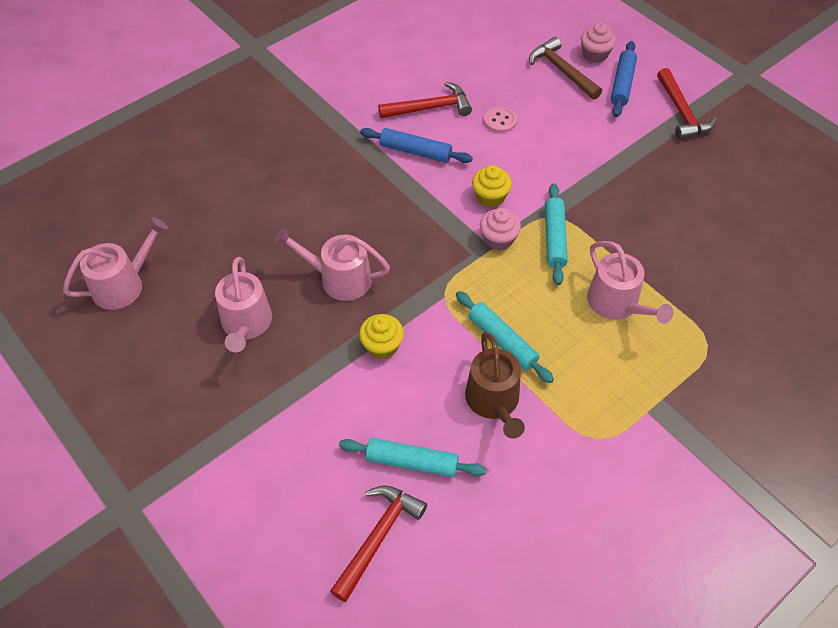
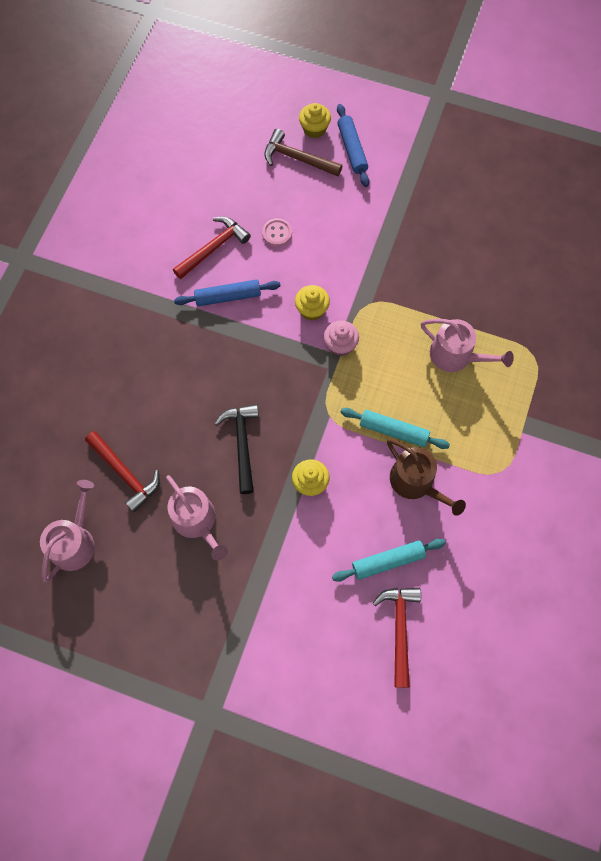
camera: 30 degrees left, 15 degrees up
(339, 279) = (242, 444): pink watering can -> black hammer
(554, 238) = (381, 322): turquoise rolling pin -> none
(595, 54) = (314, 129): pink cupcake -> yellow cupcake
(682, 112) = (412, 155): red hammer -> red hammer (125, 474)

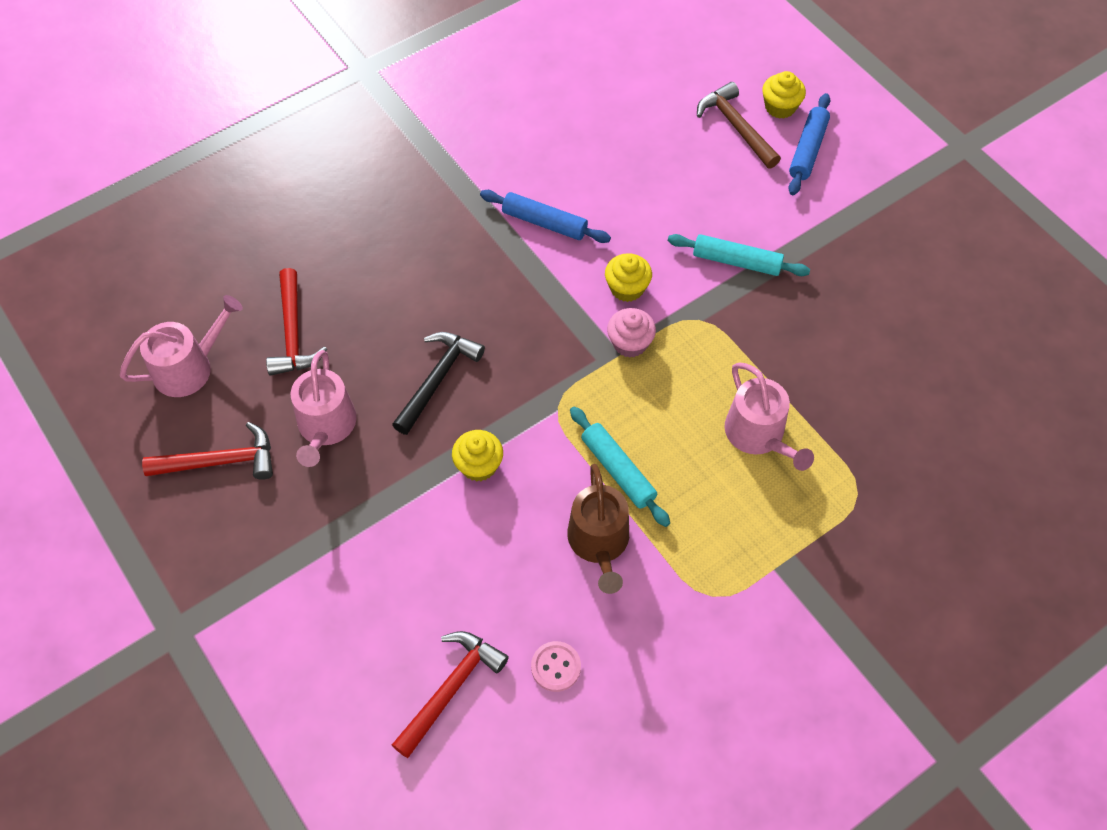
camera: 35 degrees right, 10 degrees down
(213, 248) = (569, 166): red hammer -> red hammer (221, 461)
(277, 233) = (651, 189): pink button -> pink button (556, 667)
(388, 561) = (498, 606): turquoise rolling pin -> turquoise rolling pin (736, 261)

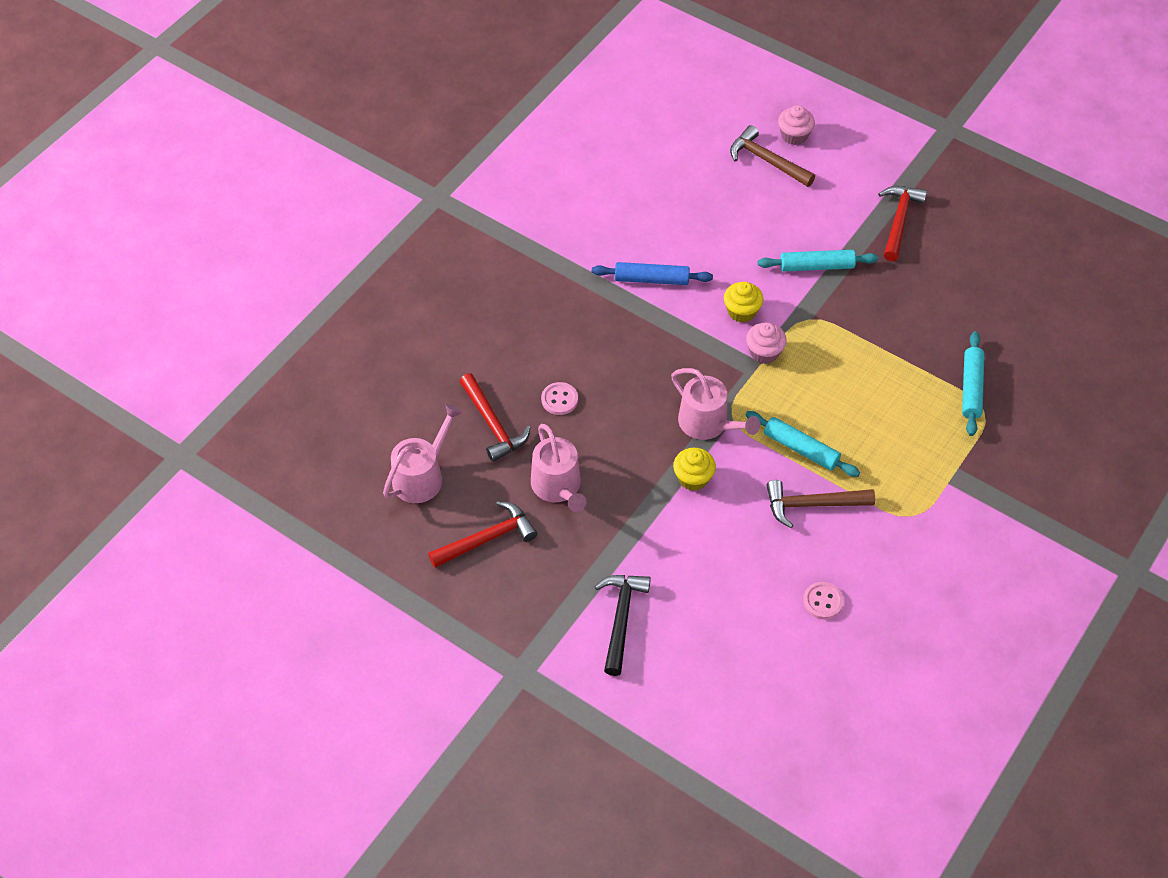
camera: 20 degrees left, 5 degrees down
(378, 327) = (559, 399): none -> pink button
(438, 379) = (628, 424): black hammer -> black hammer (621, 618)
(451, 688) = (753, 641): red hammer -> red hammer (899, 220)
(599, 542) = (812, 505): brown watering can -> brown hammer
(758, 435) = (893, 391): pink watering can -> pink watering can (708, 423)
(780, 107) = (794, 135): yellow cupcake -> pink cupcake
(807, 150) = (831, 164): blue rolling pin -> none
(854, 461) = (971, 388): none -> turquoise rolling pin

